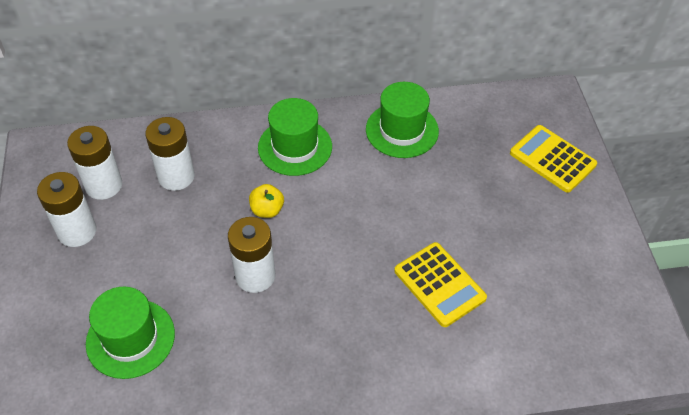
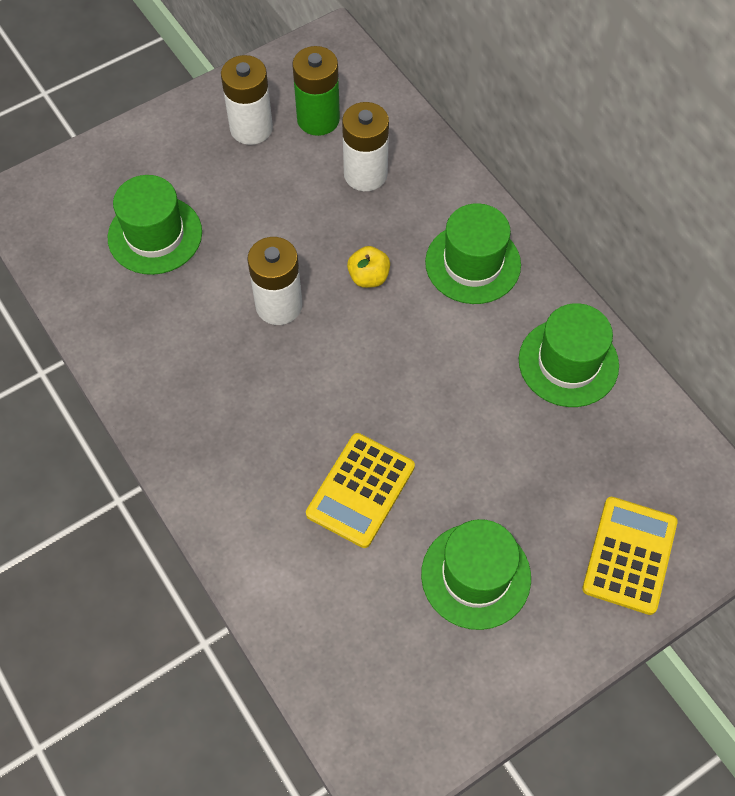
camera: 65 degrees right, 10 degrees up
(103, 185) = (318, 119): white battery -> green battery
(534, 244) = (476, 576): none -> green hat

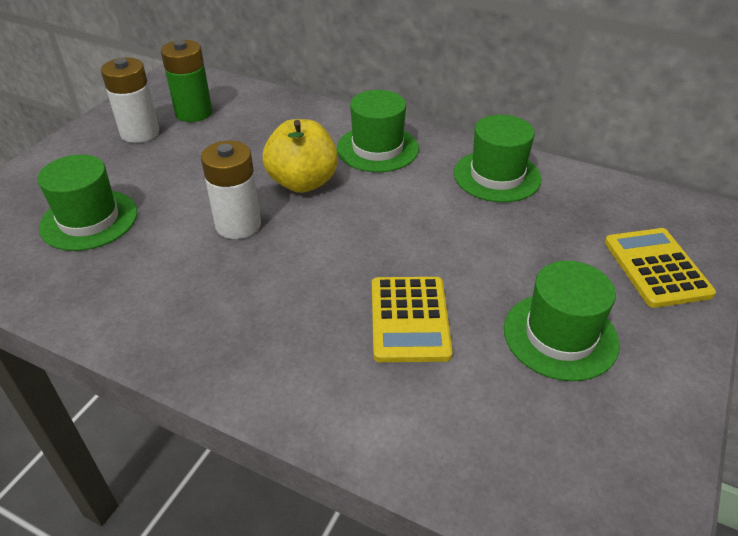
camera: 30 degrees left, 20 degrees down
(365, 174) = (254, 129): white battery -> none
(369, 277) = (303, 182): yellow apple -> yellow apple, size x1.87

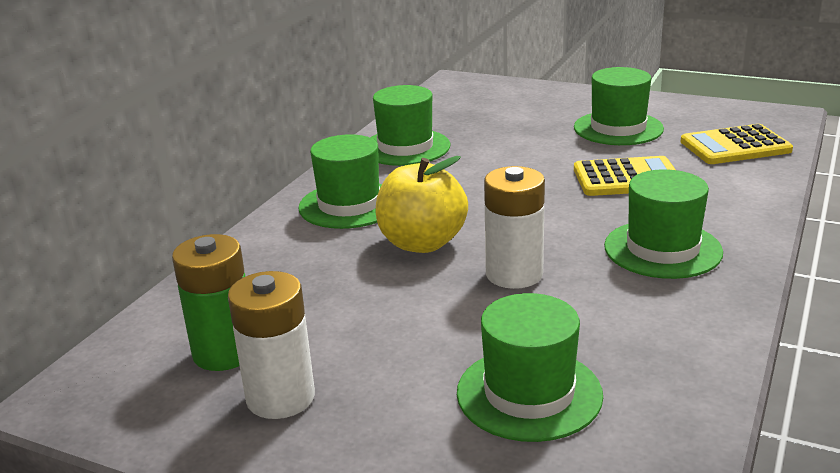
camera: 90 degrees left, 15 degrees down
(248, 318) = (662, 249): none -> green hat
(656, 268) = (528, 98): yellow calculator -> yellow calculator (735, 146)

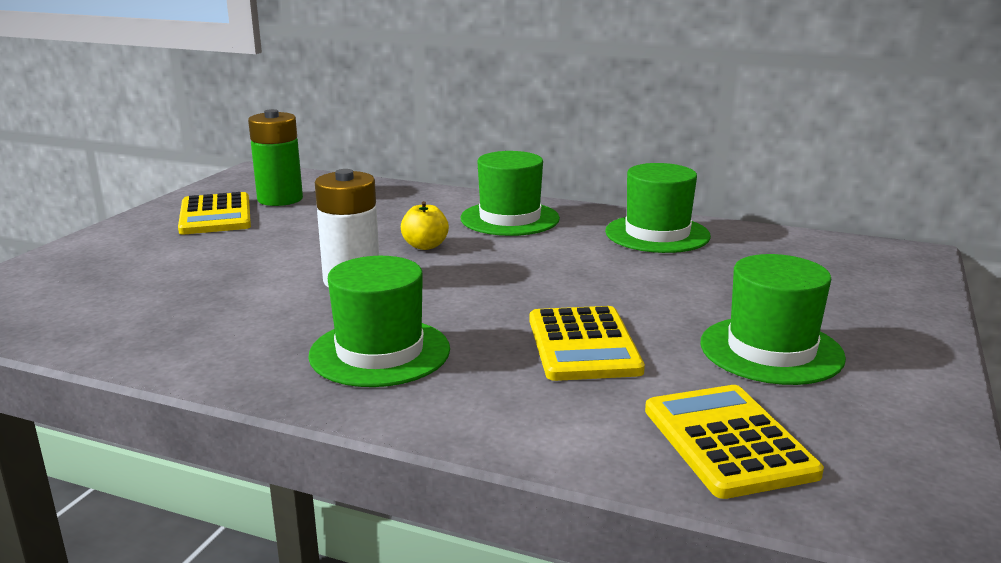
camera: 85 degrees right, 5 degrees down
(280, 397) = (215, 215): white battery -> yellow calculator
(422, 243) = (425, 246): yellow apple -> yellow apple, size x0.53
(529, 393) = (160, 283): green hat -> none

